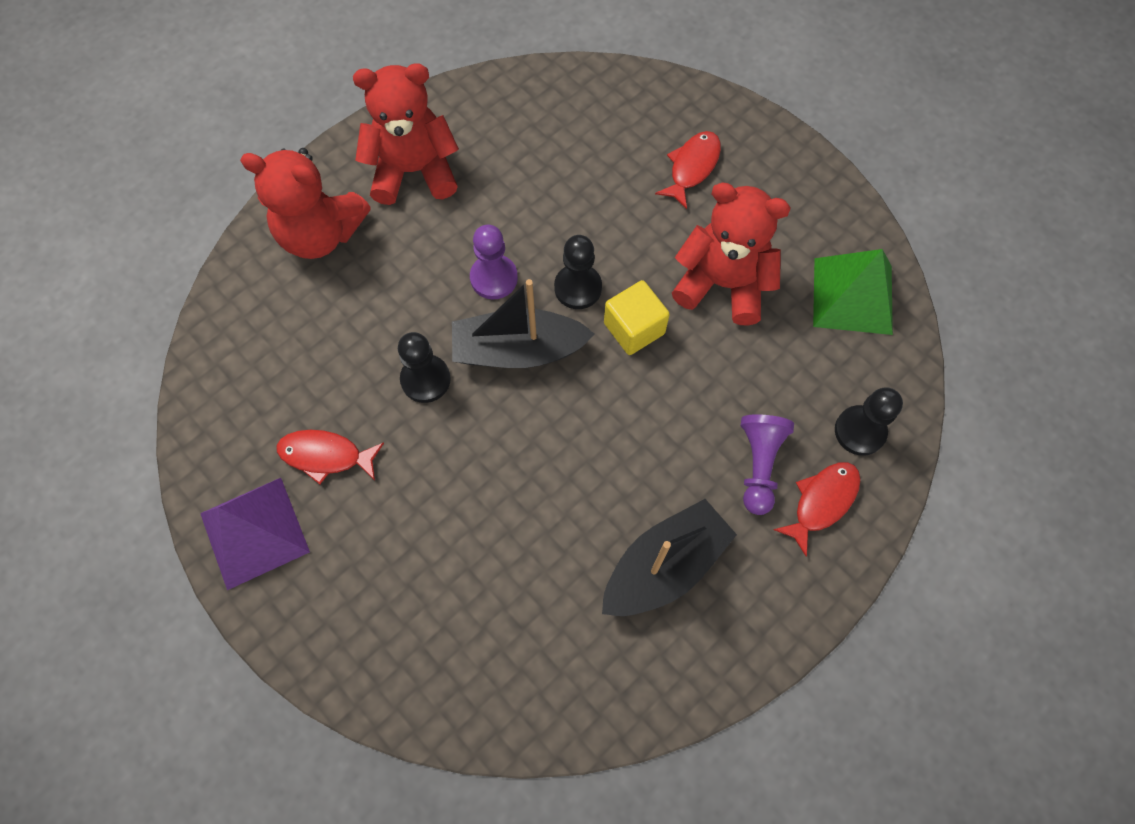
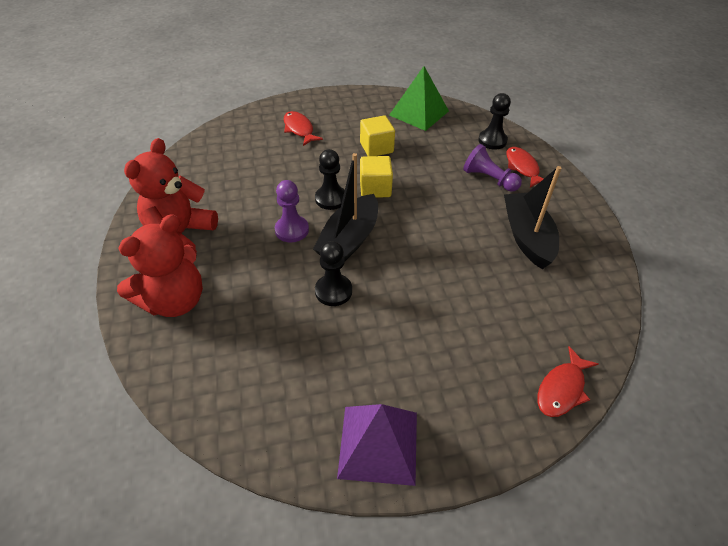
camera: 60 degrees left, 20 degrees down
(325, 455) = (348, 370): red fish -> red fish (562, 389)
(723, 284) = (376, 148): red teddy bear -> yellow cube

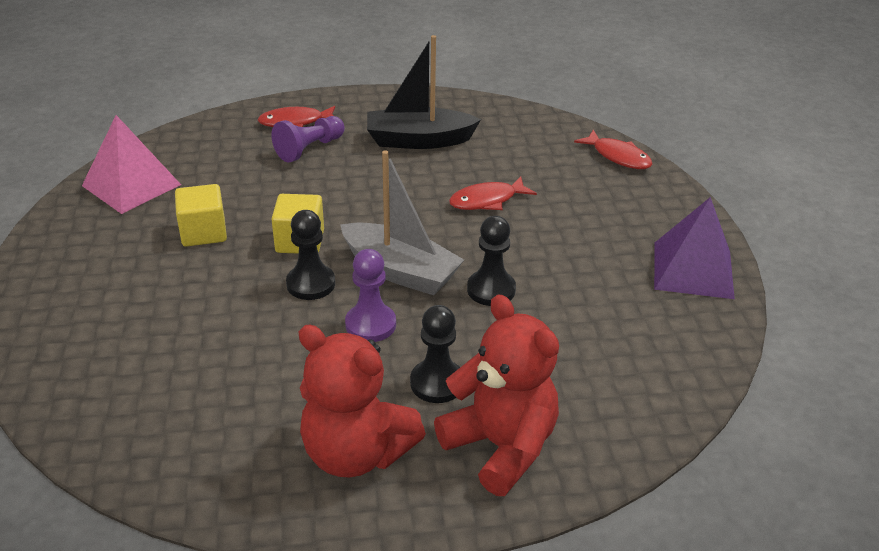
camera: 85 degrees left, 10 degrees down
(299, 129) = (113, 312): red fish -> red fish (487, 200)
(349, 240) = (400, 271): black boat -> grey boat
(419, 113) = (131, 185): green pyramid -> pink pyramid
(492, 141) = (230, 134): black pawn -> black pawn (437, 383)

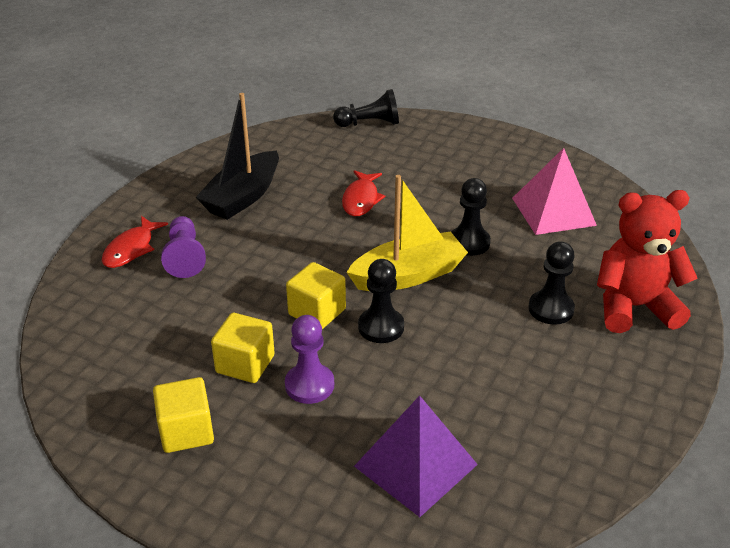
camera: 55 degrees left, 0 degrees up
(107, 238) = (186, 431): none -> yellow cube
(131, 185) = (112, 387): pink pyramid -> pink pyramid (553, 211)
(356, 453) = (597, 377): red teddy bear -> none
(370, 324) = (459, 315): purple pawn -> purple pawn (309, 385)
(400, 271) = (408, 275): grey boat -> yellow boat
(618, 156) = (369, 123): red fish -> black pawn
(693, 269) = (522, 154): purple pyramid -> purple pyramid (415, 465)

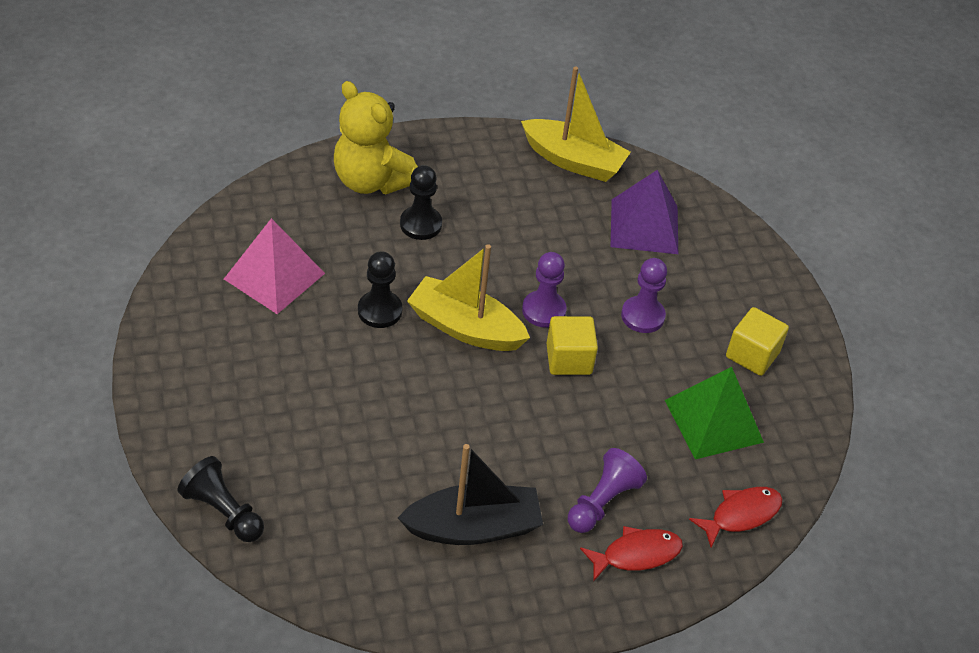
camera: 135 degrees left, 10 degrees up
(163, 356) = (714, 421): none -> green pyramid
(245, 364) = (665, 366): yellow cube -> none
(361, 199) = (385, 425): red fish -> red fish (741, 515)
(381, 327) = (543, 310): black pawn -> purple pawn
(563, 471) = (573, 161): none -> yellow boat
(634, 307) = (371, 181): red teddy bear -> yellow teddy bear

